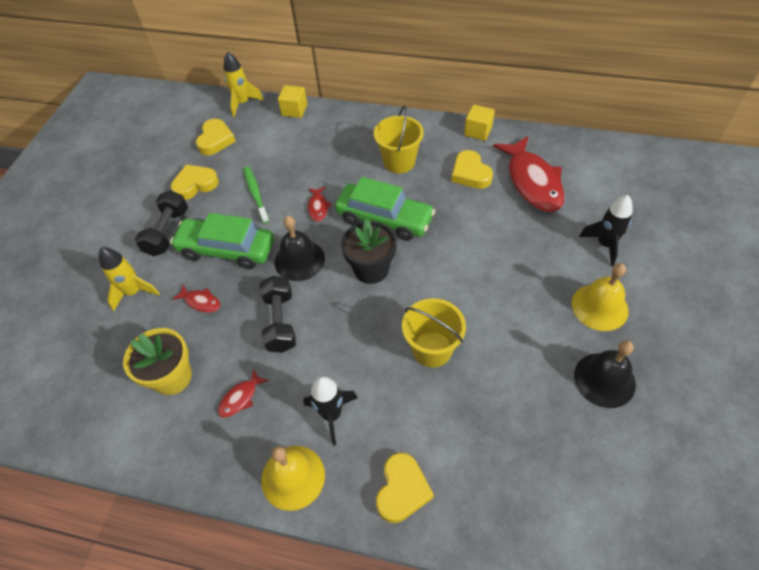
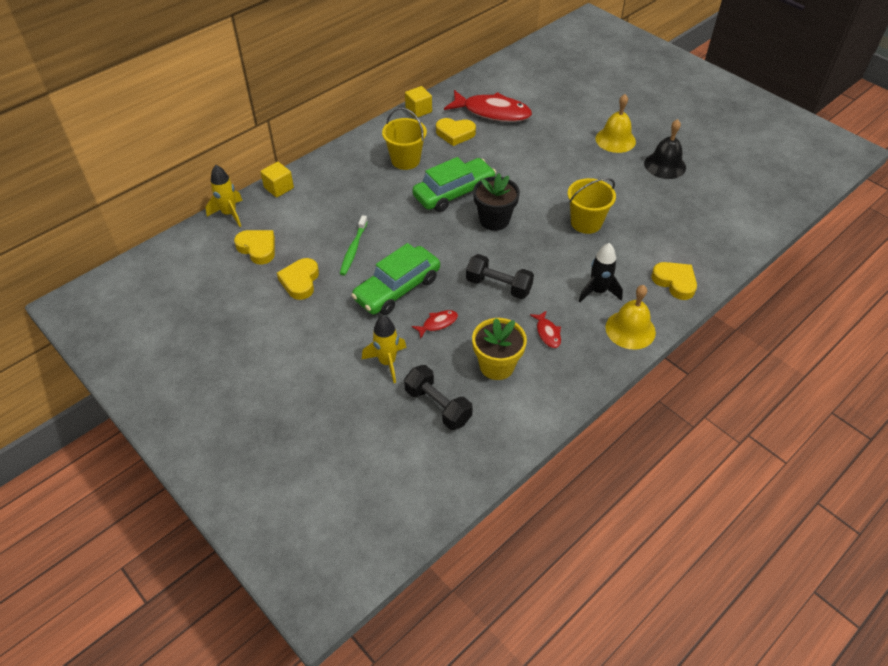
camera: 60 degrees left, 5 degrees down
(167, 232) = (339, 318): black dumbbell -> black dumbbell (438, 406)
(256, 194) = (353, 249): green toothbrush -> green toothbrush turned 90 degrees counterclockwise
(299, 260) = (449, 252): black bell -> none
(318, 207) = (406, 221): red fish -> none
(605, 245) = (573, 113): black rocket -> none

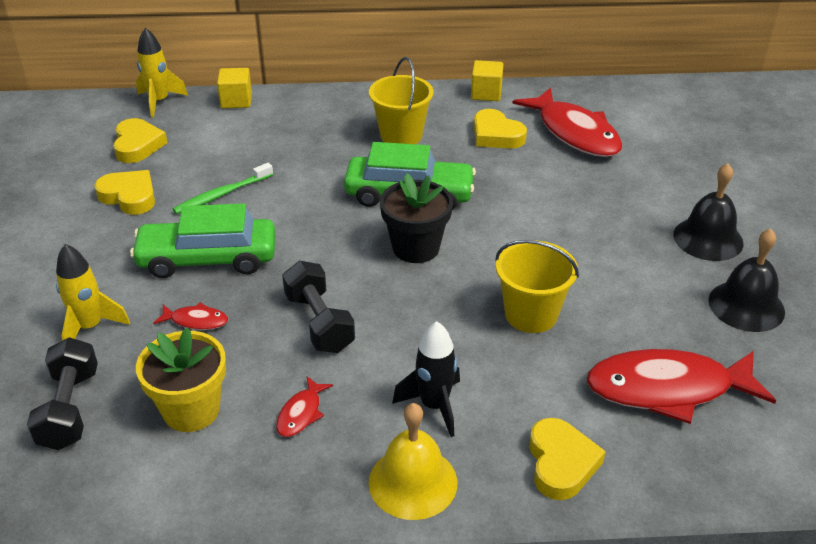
camera: 40 degrees right, 10 degrees down
(300, 281) = (129, 196): yellow heart -> yellow heart turned 75 degrees clockwise
(615, 140) = (708, 238): yellow bell -> black bell
(677, 223) = (667, 389): none -> red fish

